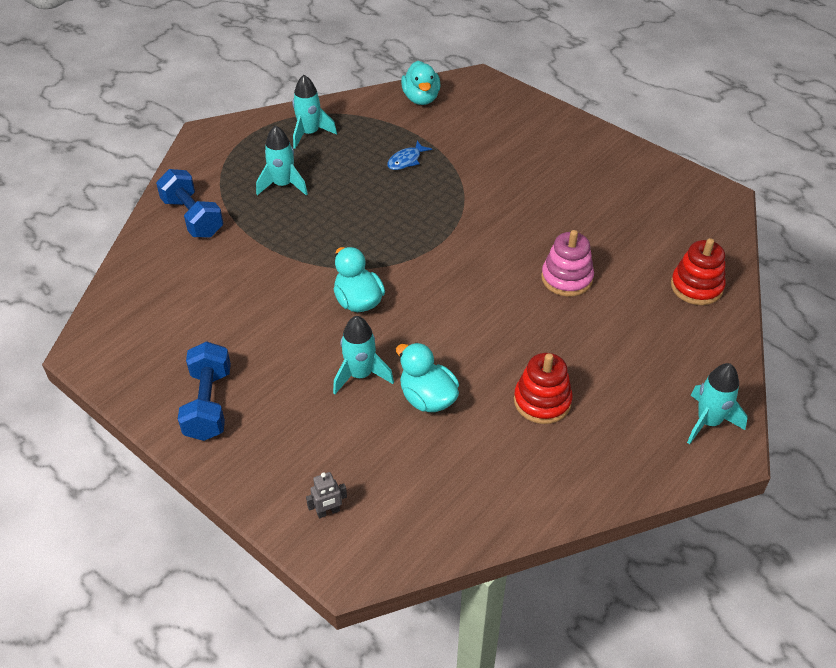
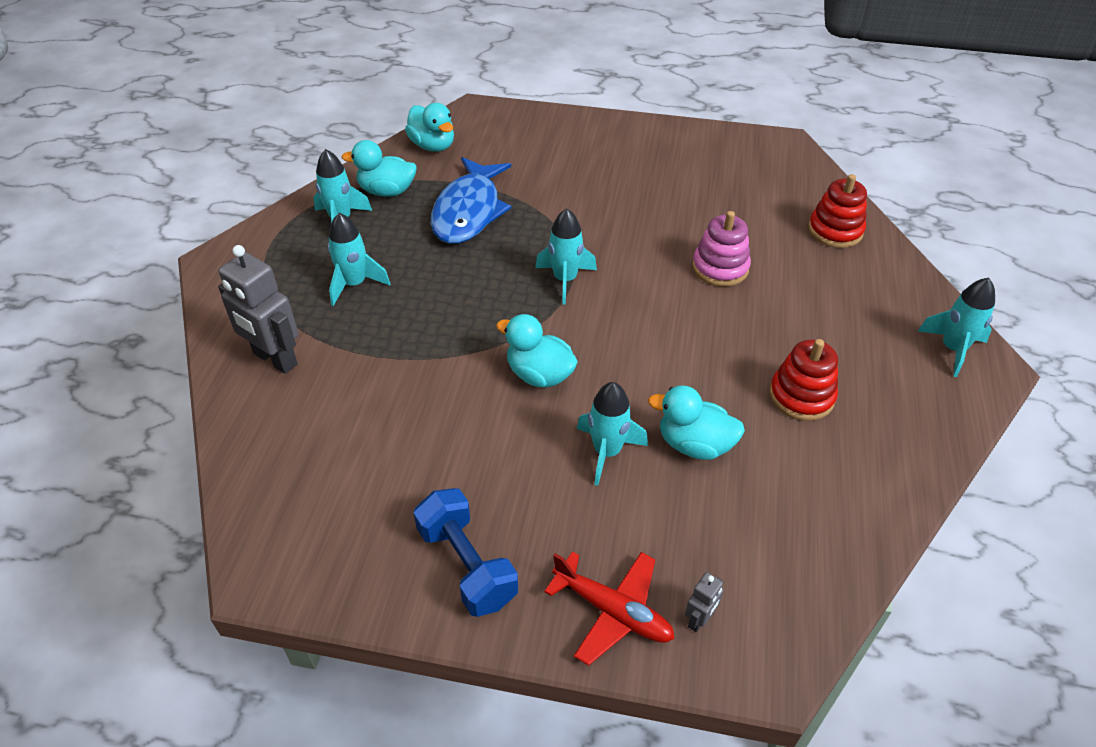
camera: 30 degrees left, 0 degrees up
(192, 217) = (275, 359): blue dumbbell -> grey robot
(276, 478) = (613, 611): none -> red plane
(359, 123) = (387, 191): none -> turquoise duck
(406, 160) = (469, 211): blue fish -> blue fish, size x2.28
(435, 240) = (565, 280): none -> turquoise rocket

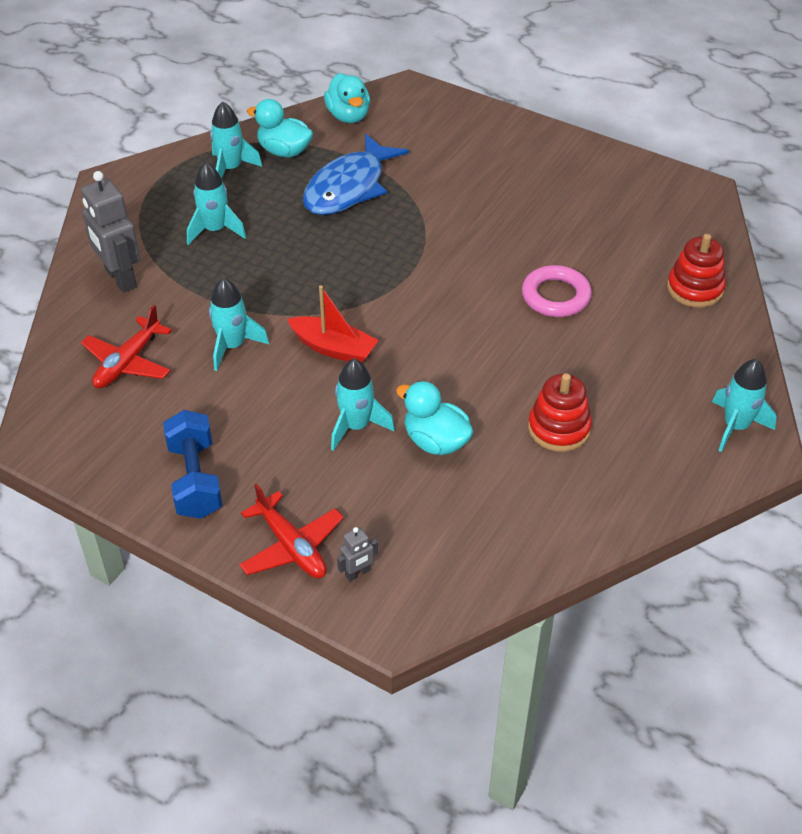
camera: 20 degrees right, 0 degrees up
(326, 451) = (127, 363): none -> red plane
(539, 374) = (334, 348): turquoise duck -> red boat
(565, 280) = (403, 272): turquoise rocket -> turquoise rocket (232, 346)
(720, 268) = (555, 296): pink stacking toy -> pink ring

